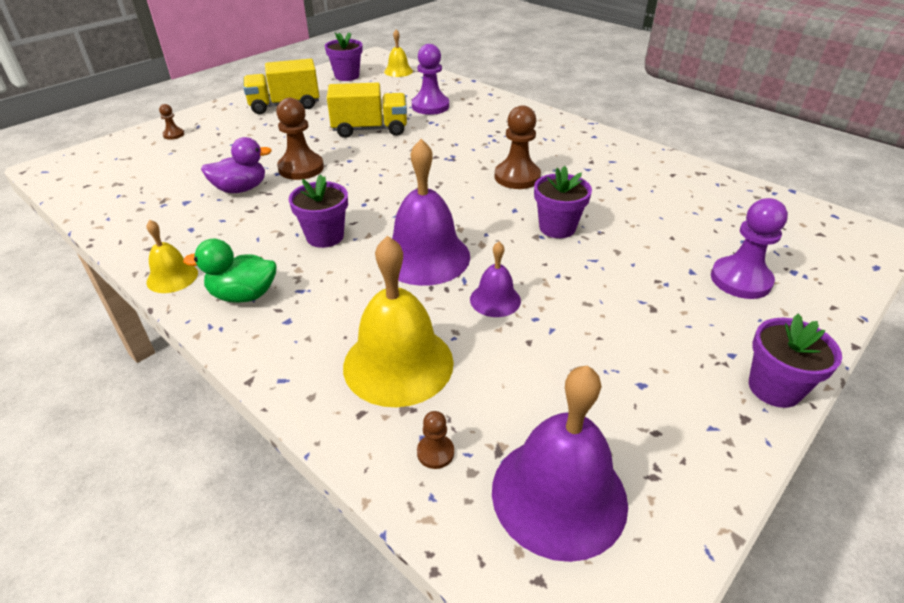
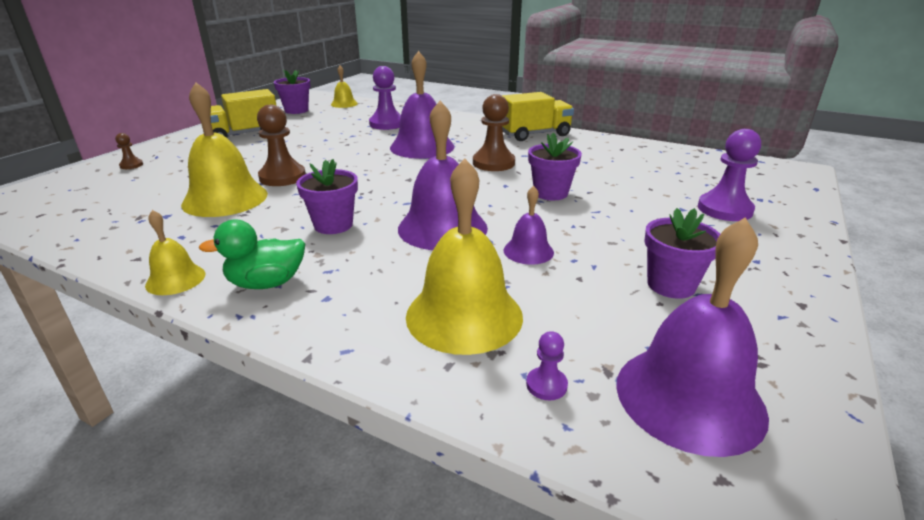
camera: 15 degrees left, 10 degrees down
(241, 189) = (225, 199): purple duck -> yellow bell
(370, 129) = (338, 144): yellow truck -> yellow truck (535, 134)
(435, 452) = (546, 385): brown pawn -> purple pawn
(452, 144) = (422, 147): none -> purple bell
(774, 388) = (807, 279): purple flower pot -> purple flower pot (671, 285)

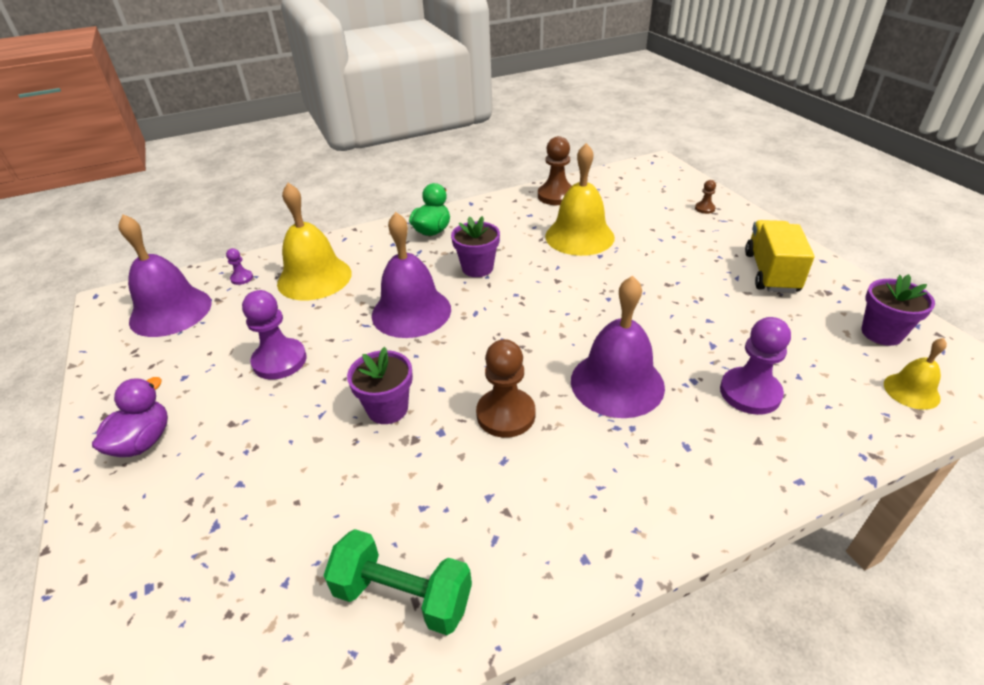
camera: 130 degrees right, 10 degrees up
(175, 279) = (473, 208): yellow bell -> none
(282, 177) = (604, 268): brown pawn -> brown pawn (556, 196)
(528, 251) = (329, 334): purple bell -> none
(535, 134) = (575, 535): yellow truck -> none
(625, 151) = (403, 595): none -> green dumbbell
(671, 285) = (208, 371): purple flower pot -> none
(724, 209) = (191, 519): purple pawn -> purple pawn (279, 361)
(756, 263) = (143, 442): none -> purple duck

